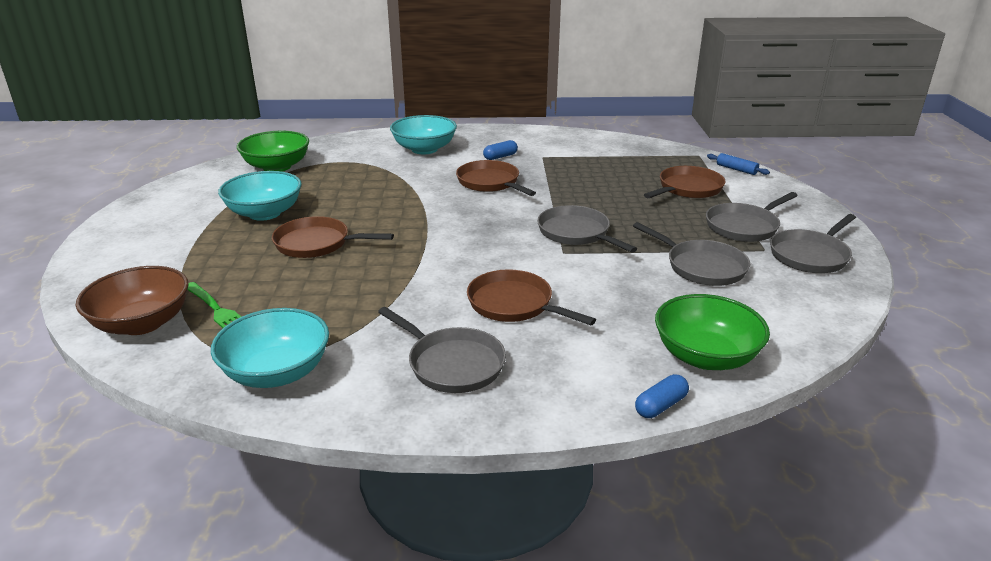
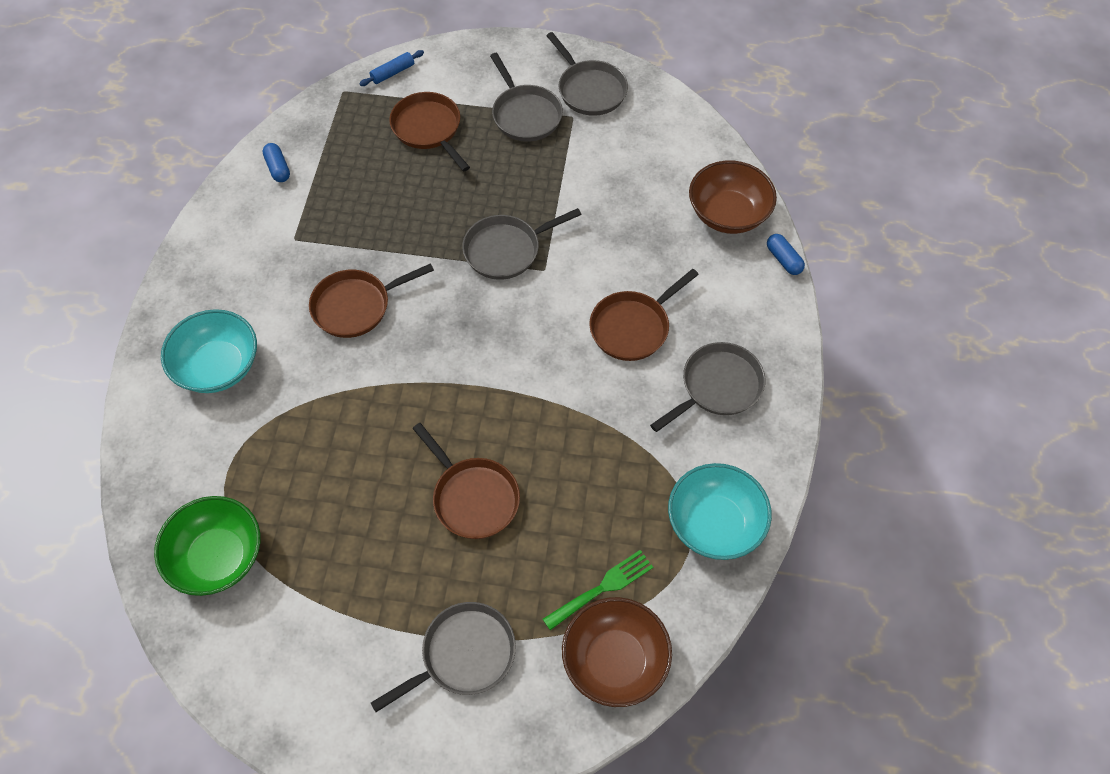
camera: 80 degrees left, 30 degrees up
(265, 213) = (374, 561): turquoise bowl -> none
(317, 243) = (473, 497): brown pan -> brown pan turned 60 degrees counterclockwise
(500, 157) = (277, 283): blue capsule -> blue capsule (278, 168)
(701, 267) = (593, 171): grey pan -> grey pan (463, 655)
(705, 356) = (728, 214): green bowl -> brown bowl

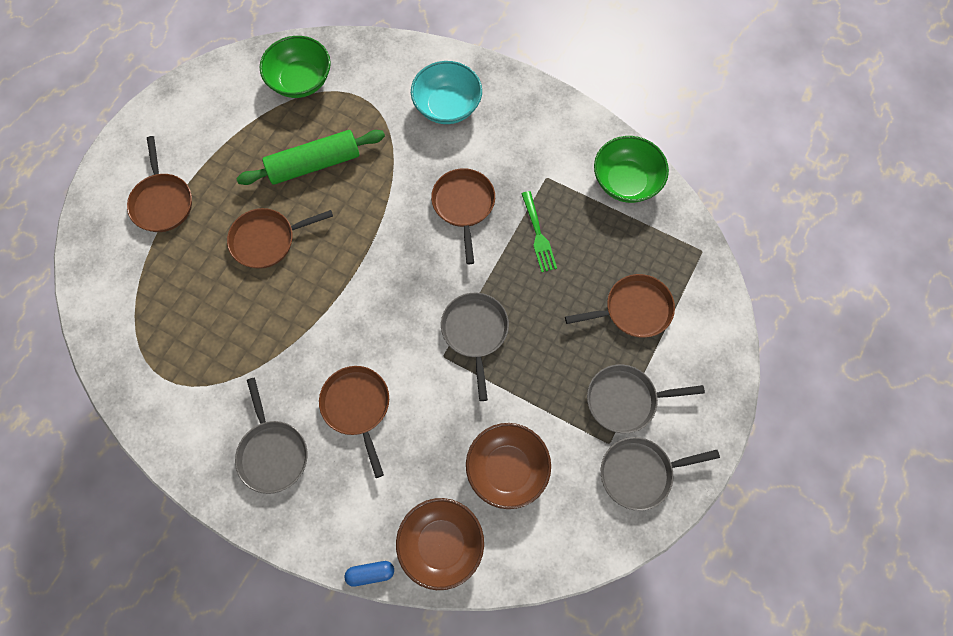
camera: 110 degrees right, 10 degrees up
(278, 168) = (626, 181): blue capsule -> green bowl
(347, 486) = (314, 164): none -> green rolling pin
(393, 73) = (714, 298): blue rolling pin -> none
(463, 655) = (162, 202): grey pan -> brown pan
(602, 588) = (159, 302): green fork -> green fork (538, 235)
(614, 661) = (108, 291): brown bowl -> brown bowl (507, 469)
(714, 524) = (164, 399): turquoise bowl -> none

